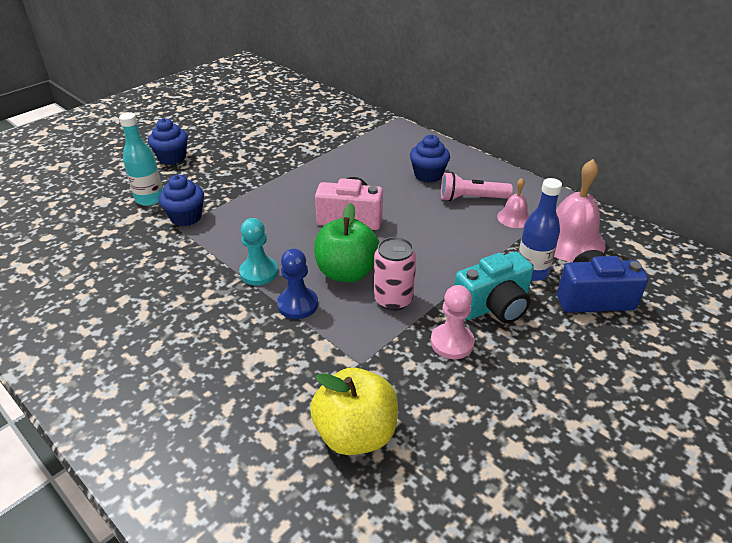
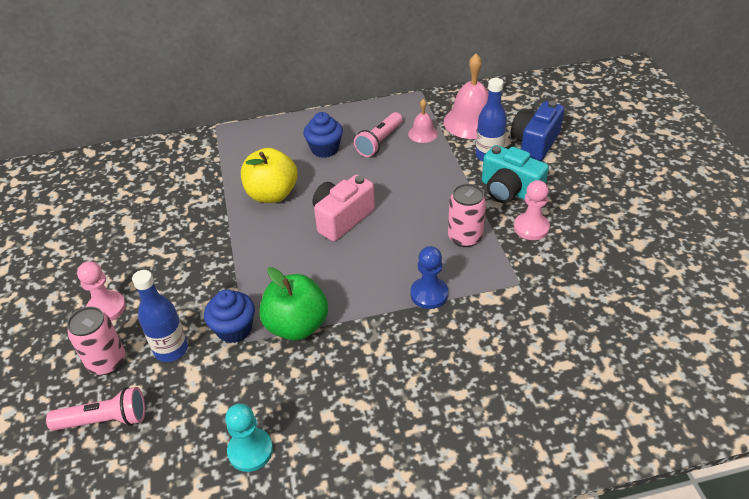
camera: 55 degrees left, 5 degrees up
(73, 200) = (104, 420): none -> pink flashlight
(124, 179) = (107, 362): none -> pink can
(150, 199) = (171, 349): turquoise bottle -> blue bottle
(172, 158) = (106, 308): blue cupcake -> pink pawn
(259, 272) = (367, 304): turquoise pawn -> turquoise pawn (250, 451)
(347, 272) = (412, 250): green apple -> green apple (297, 325)
(355, 433) = (585, 313): yellow apple -> yellow apple (272, 194)
(493, 306) = (509, 190): turquoise camera -> turquoise camera turned 120 degrees clockwise

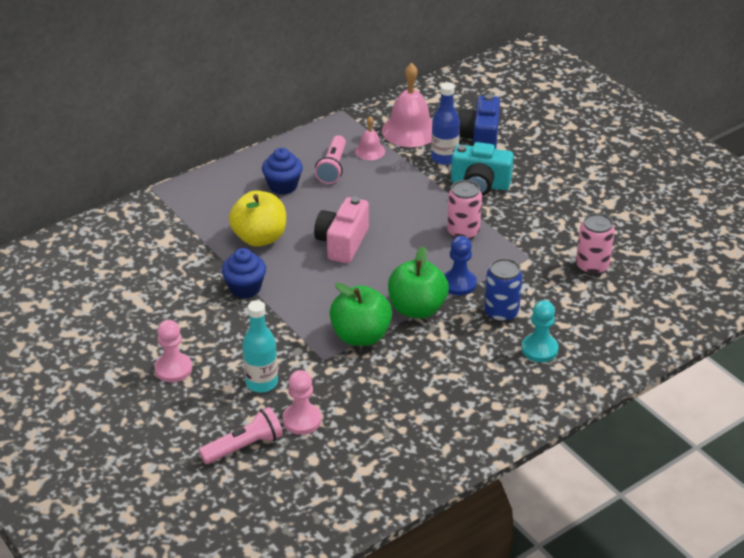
camera: 25 degrees left, 5 degrees down
(107, 362) = (210, 407): pink can -> pink can (592, 266)
(171, 349) = (261, 383): blue bottle -> turquoise bottle
(234, 329) = (307, 353): blue cupcake -> blue cupcake (245, 288)
(250, 451) = (385, 430): turquoise pawn -> turquoise pawn (539, 349)
(370, 311) = (417, 309): none -> green apple
(455, 342) = (501, 313): none -> blue can
(531, 228) = (515, 211): pink pawn -> pink pawn (302, 420)

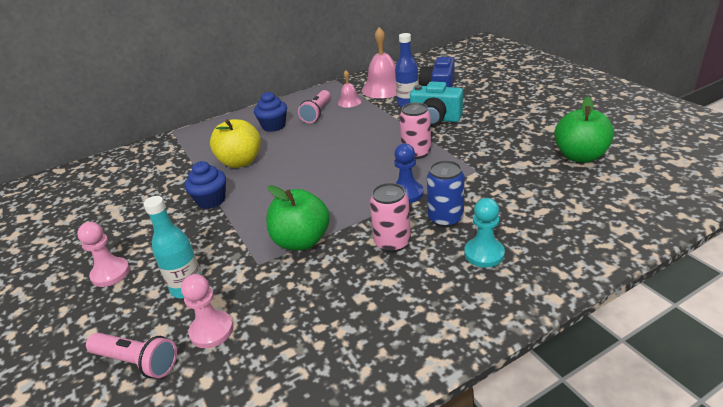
camera: 10 degrees right, 5 degrees down
(244, 446) = (137, 362): pink flashlight -> pink flashlight turned 45 degrees clockwise
(342, 243) = (308, 164): pink camera -> none
(417, 309) = (362, 216): green apple -> green apple (580, 156)
(592, 266) = (537, 176): pink can -> pink can (392, 242)

